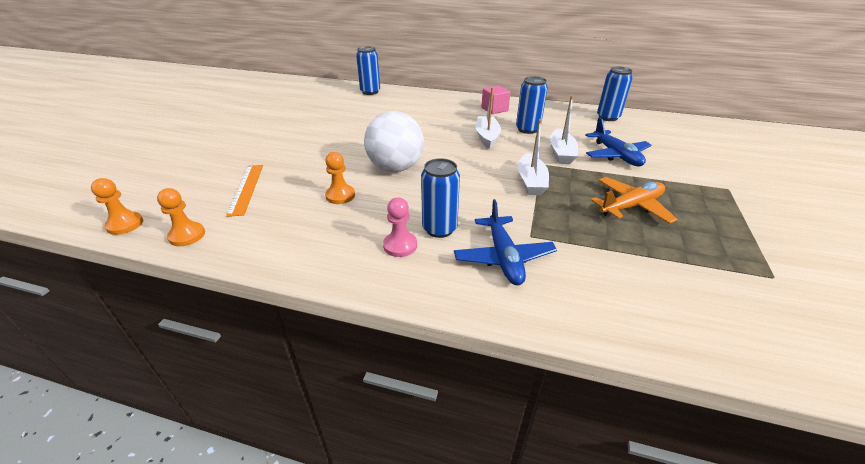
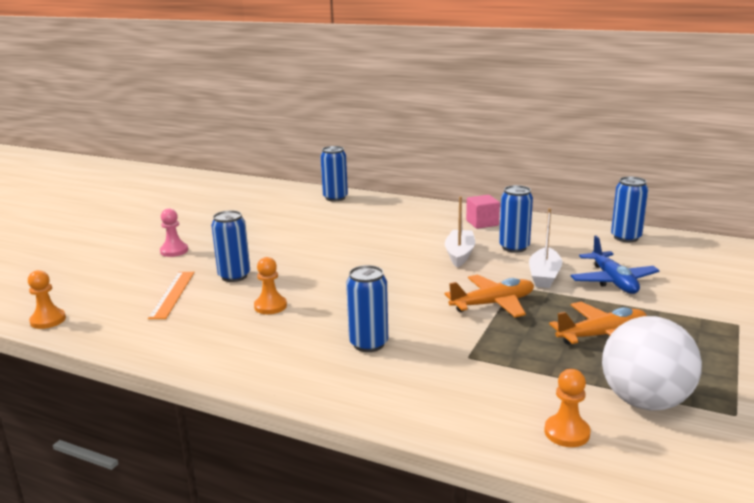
camera: 10 degrees right, 15 degrees down
(187, 235) = (106, 334): orange pawn -> orange pawn (566, 433)
(300, 167) = (234, 276): none -> blue can
(395, 168) = (339, 282): white ball -> white ball (645, 401)
(400, 245) = (321, 356): pink pawn -> pink pawn (174, 251)
(503, 257) = (429, 374): blue plane -> none
(531, 181) = (493, 304): white boat -> orange plane

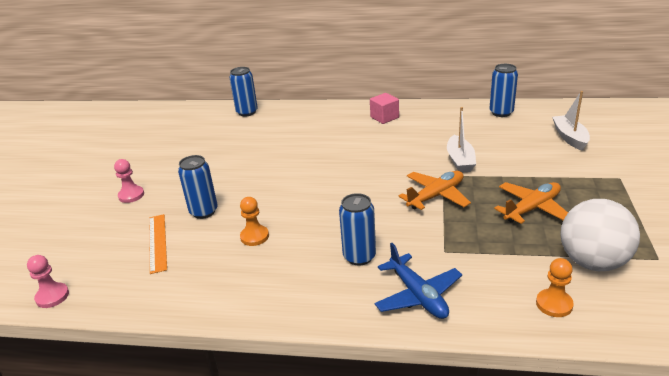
camera: 15 degrees left, 10 degrees up
(48, 320) = (52, 296): orange pawn -> pink pawn
(459, 254) = (383, 152): white boat -> white boat (570, 138)
(514, 247) = (422, 137): blue can -> none
(613, 281) = (513, 156): blue plane -> blue plane (418, 295)

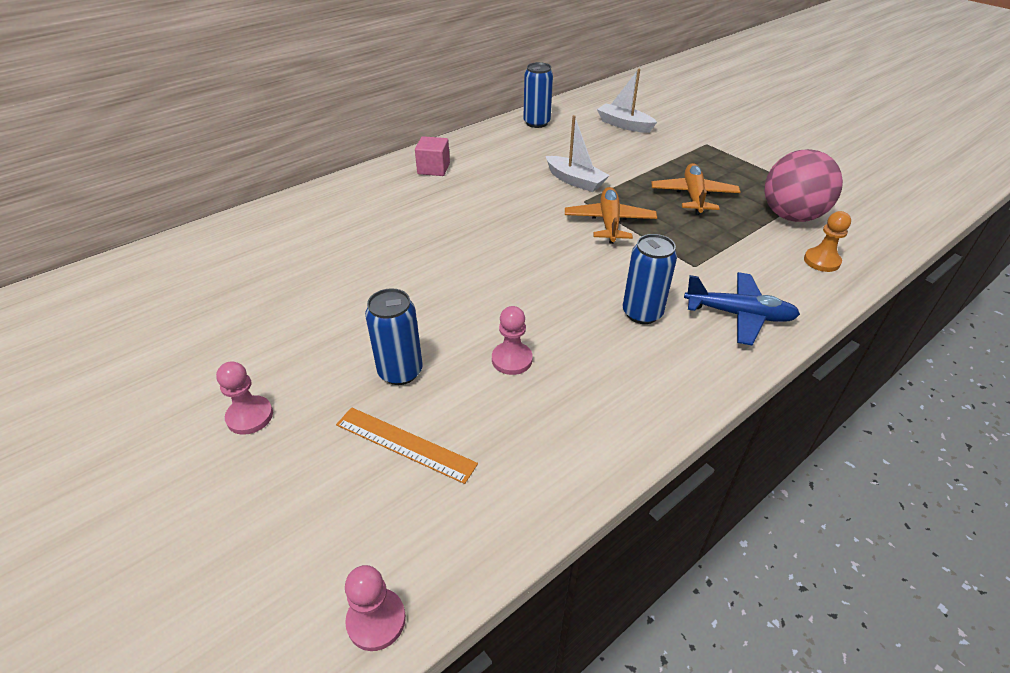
camera: 50 degrees left, 10 degrees up
(247, 112) = (242, 230): blue can -> none
(254, 236) = (512, 360): orange pawn -> pink pawn
(593, 262) = (791, 216): white ball -> pink ball

